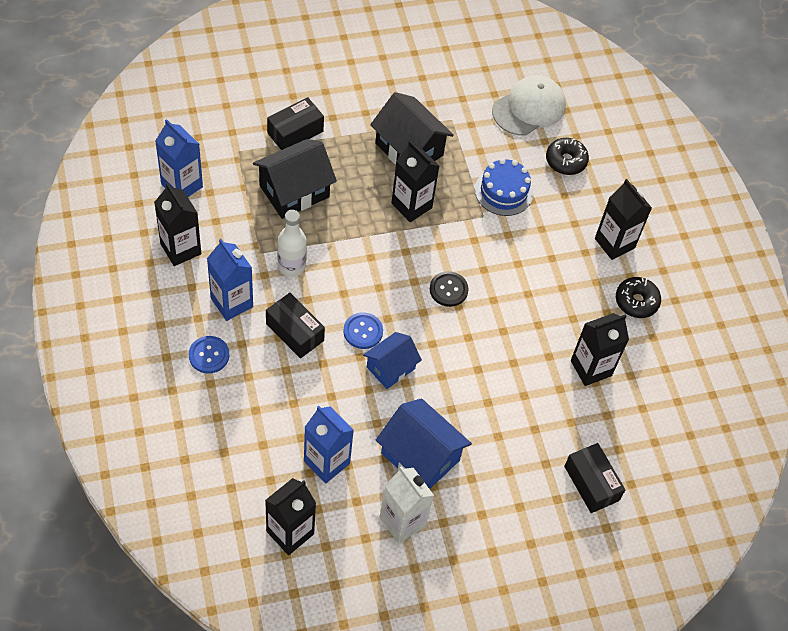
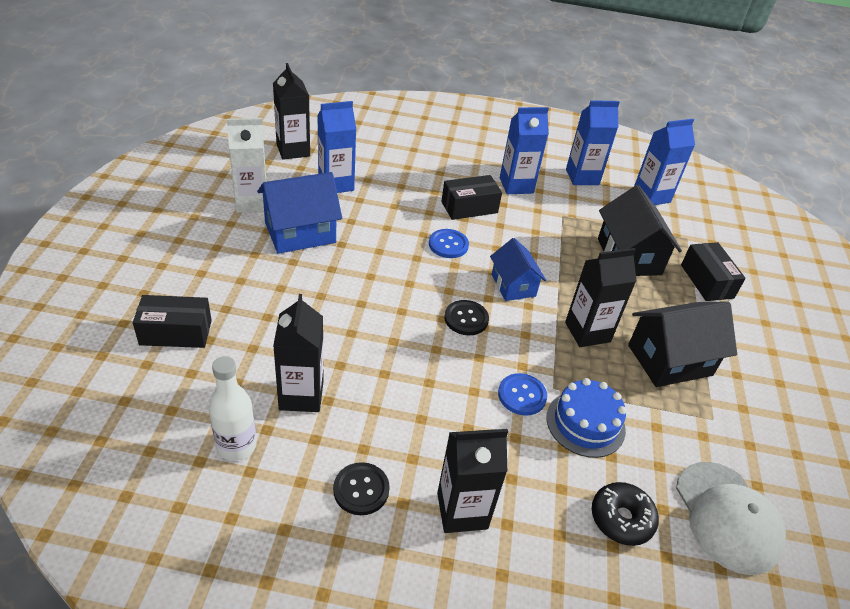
camera: 115 degrees right, 15 degrees down
(180, 249) = (582, 177): black carton -> blue carton
(209, 355) = (471, 161): blue button -> blue button (522, 395)
(291, 266) = (540, 227): white bottle -> white bottle (236, 445)
(391, 368) = (399, 247): blue house -> blue house (513, 285)
(636, 301) = (361, 489): black donut -> black button

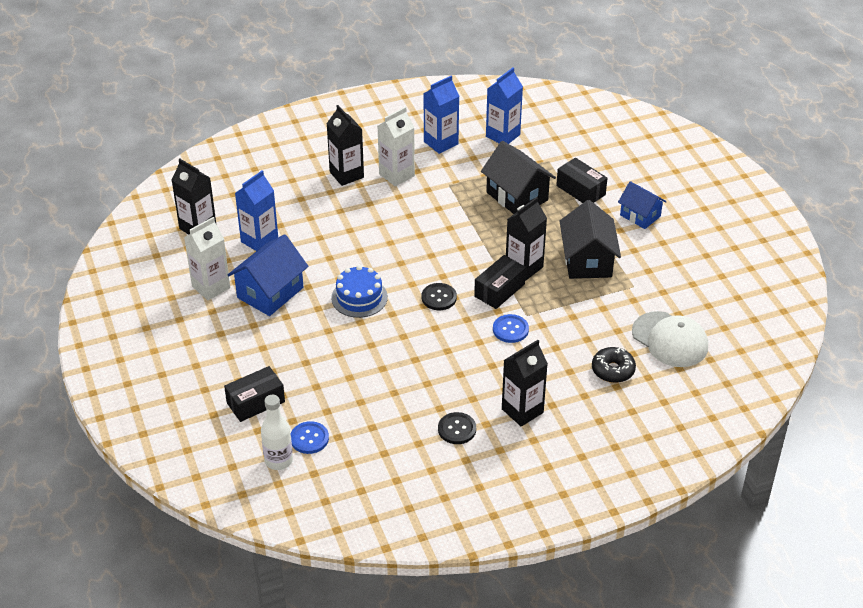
camera: 25 degrees left, 0 degrees up
(236, 445) = (363, 444): white bottle -> white bottle (278, 460)
(301, 395) = (375, 398): black carton -> black carton (346, 174)
(448, 245) = (384, 249): blue button -> blue button (309, 438)
(469, 207) = (376, 211): black box -> black box (499, 290)
(513, 285) = (452, 258): blue house -> blue house (640, 216)
(516, 185) = (396, 175): blue carton -> white carton
(585, 423) = (560, 327): blue cake -> blue cake (359, 297)
(669, 360) = (587, 261): black house -> black house turned 45 degrees counterclockwise

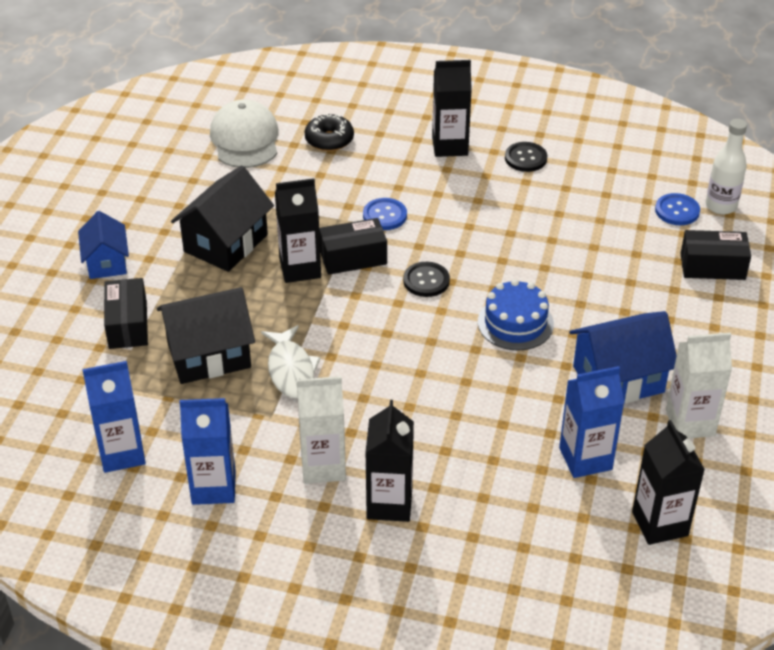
camera: 145 degrees left, 0 degrees up
(464, 210) = (291, 370): none -> white fish
(517, 196) = (209, 355): black house -> black house turned 75 degrees clockwise

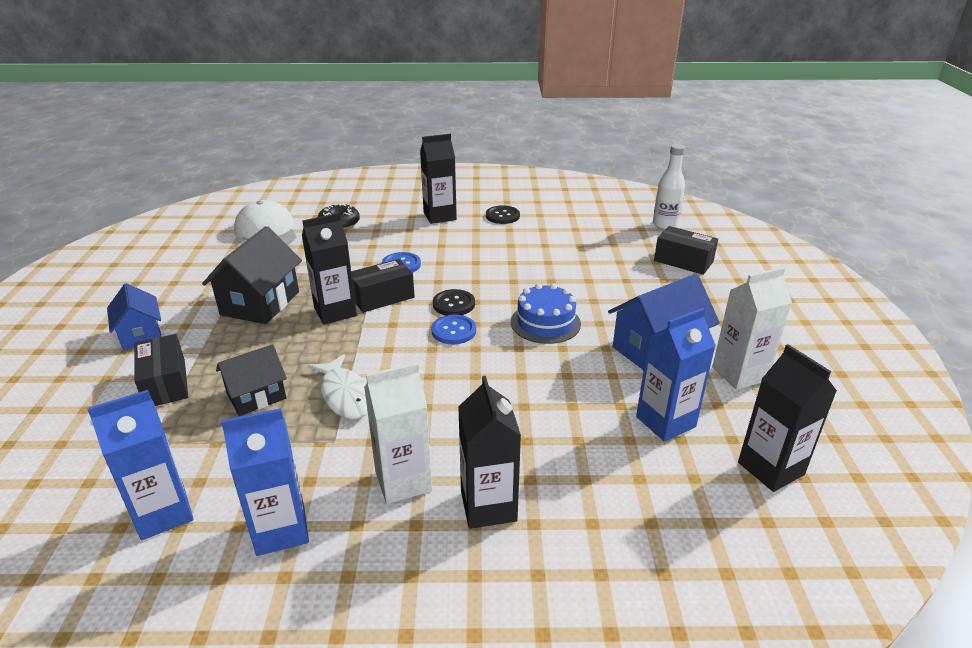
camera: 15 degrees left, 10 degrees down
(209, 355) = (256, 396): black house -> black house, size x0.64
(677, 211) = (634, 232): blue button -> blue button (453, 331)
(712, 266) = (683, 261): black box -> black box turned 45 degrees clockwise

